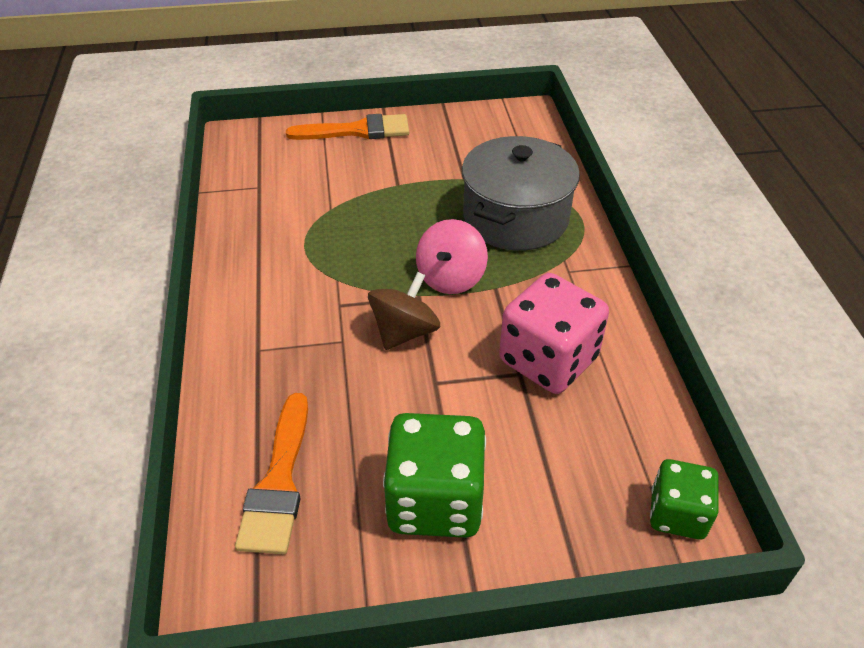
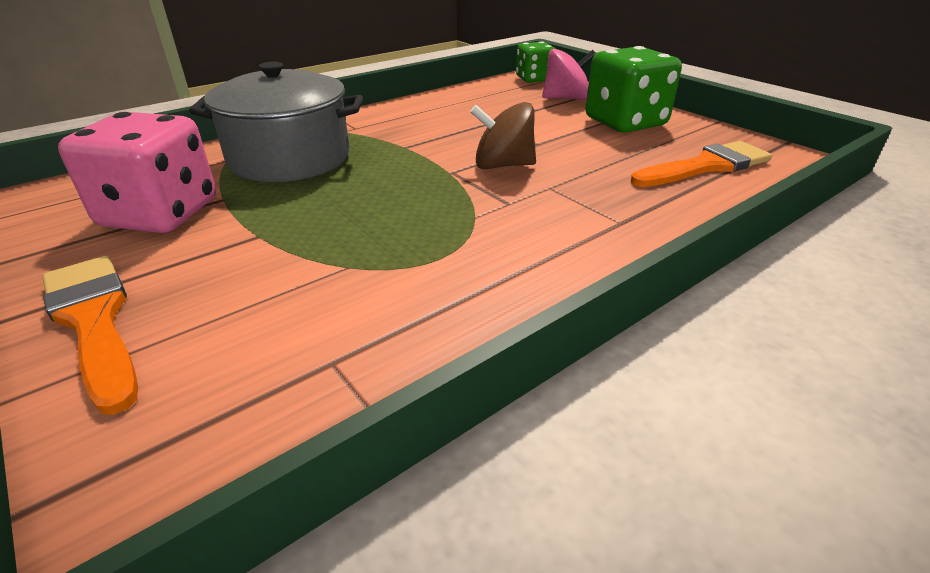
camera: 120 degrees left, 10 degrees down
(450, 278) = (411, 164): pink spinning top -> pink spinning top (566, 98)
(548, 360) = (465, 117): pink dice -> pink dice (160, 214)

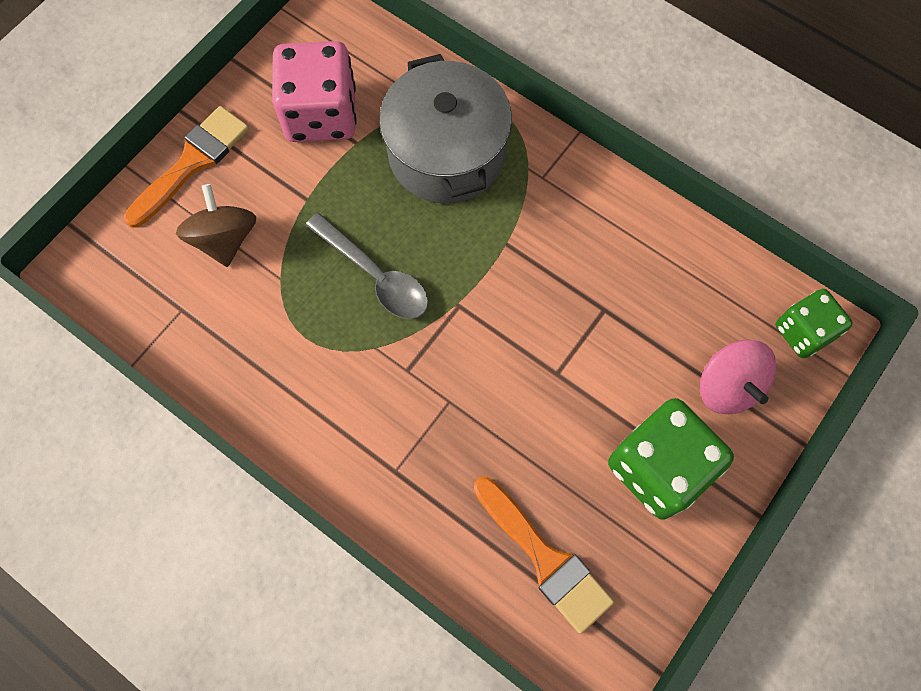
camera: 75 degrees right, 35 degrees up
(391, 206) = (376, 276): none -> grey spoon
(502, 165) = (486, 349): brown spinning top -> brown spinning top (224, 239)

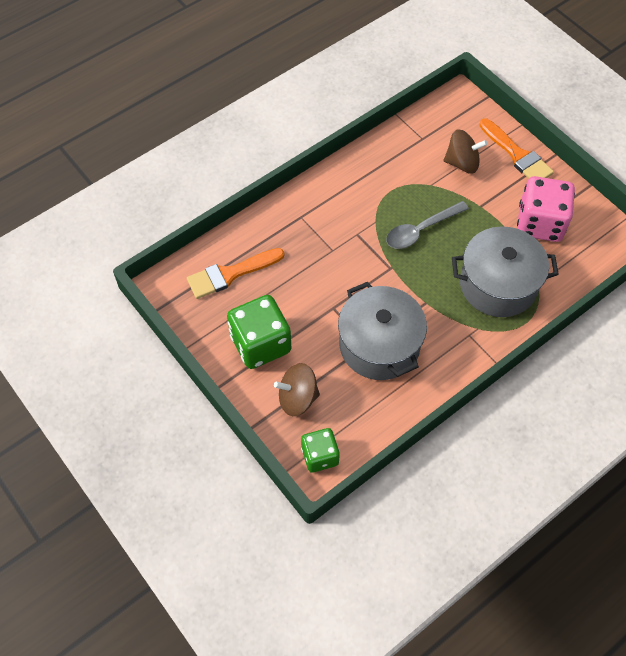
camera: 105 degrees right, 10 degrees down
(600, 292) = (379, 345): none -> grey pot
(728, 386) = (297, 398): pink spinning top -> brown spinning top

